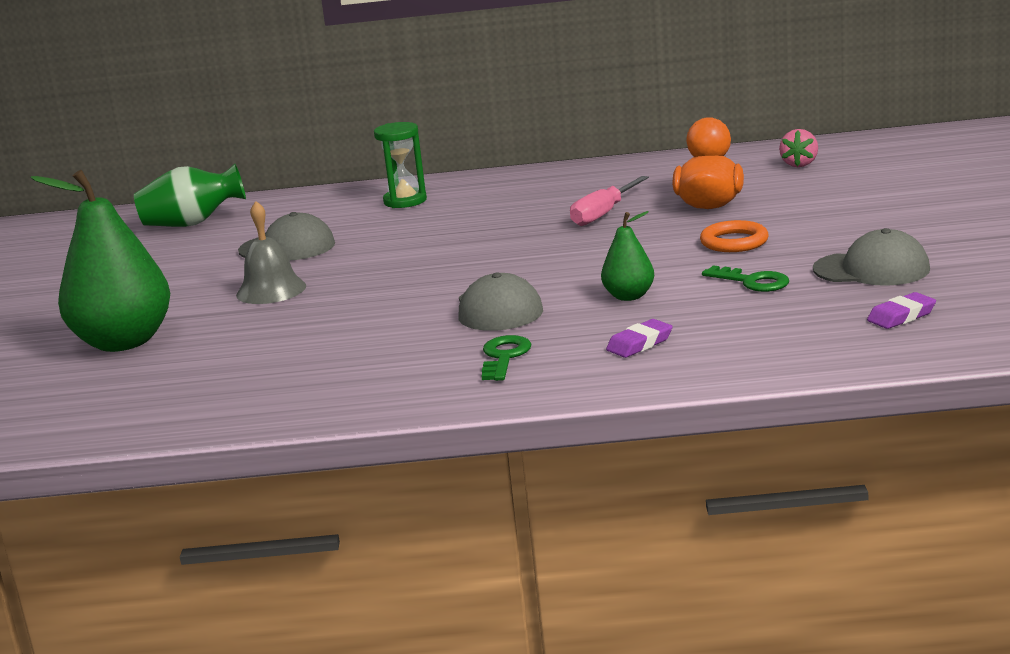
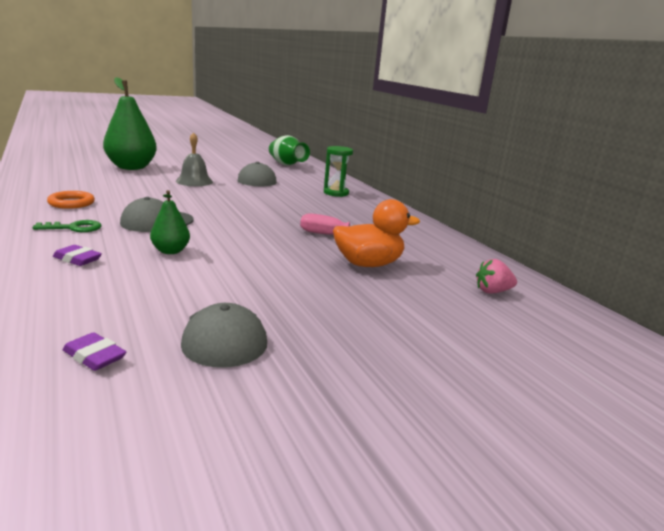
camera: 60 degrees right, 0 degrees up
(734, 242) = (286, 277): orange ring -> orange ring (71, 203)
(752, 282) = (196, 287): green key -> none

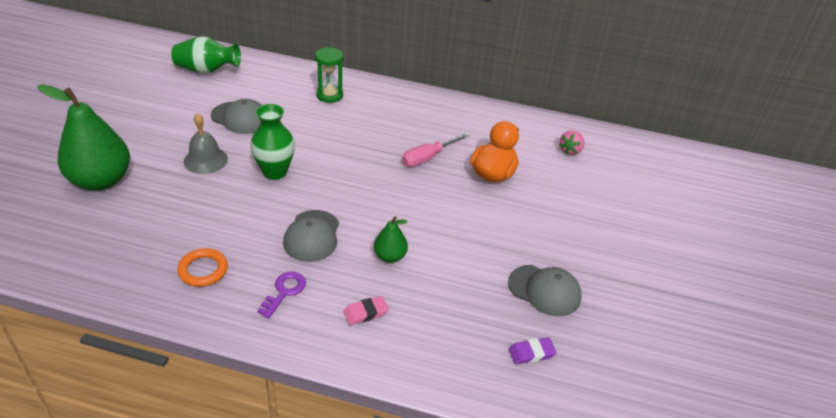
camera: 50 degrees left, 20 degrees up
(74, 228) = (284, 291): green key -> purple key
(77, 259) = (365, 313): purple eraser -> pink eraser
(215, 198) = (275, 172): none -> green vase

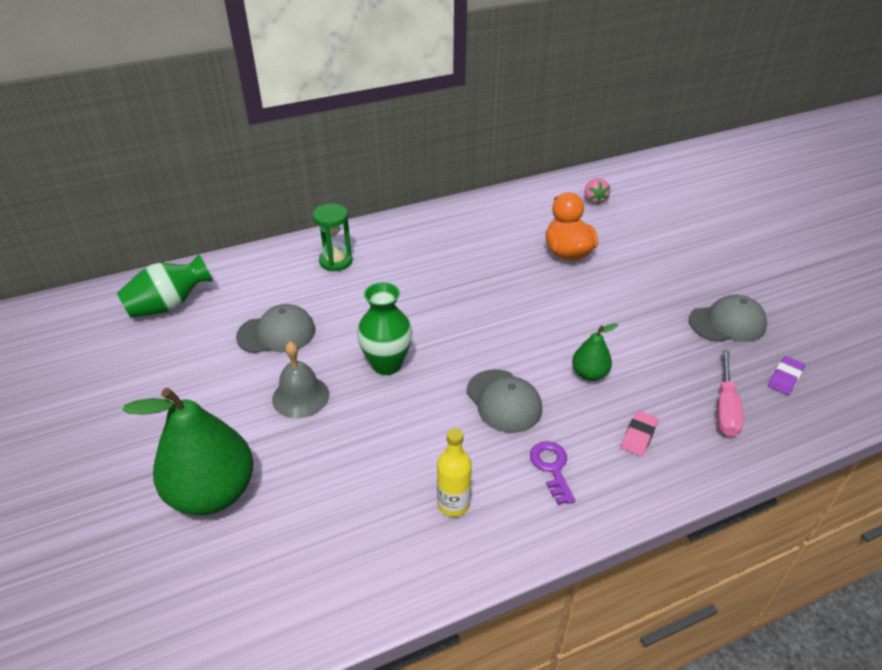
camera: 35 degrees left, 0 degrees up
(203, 270) = (453, 504): orange ring -> yellow bottle
(428, 157) = (500, 269): pink screwdriver -> pink screwdriver (725, 408)

